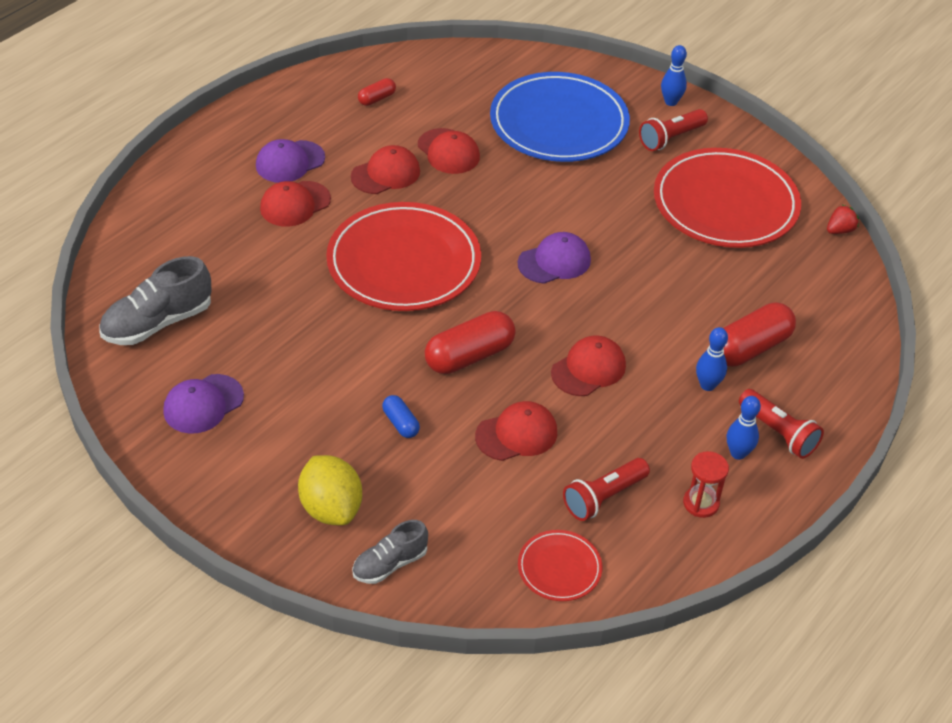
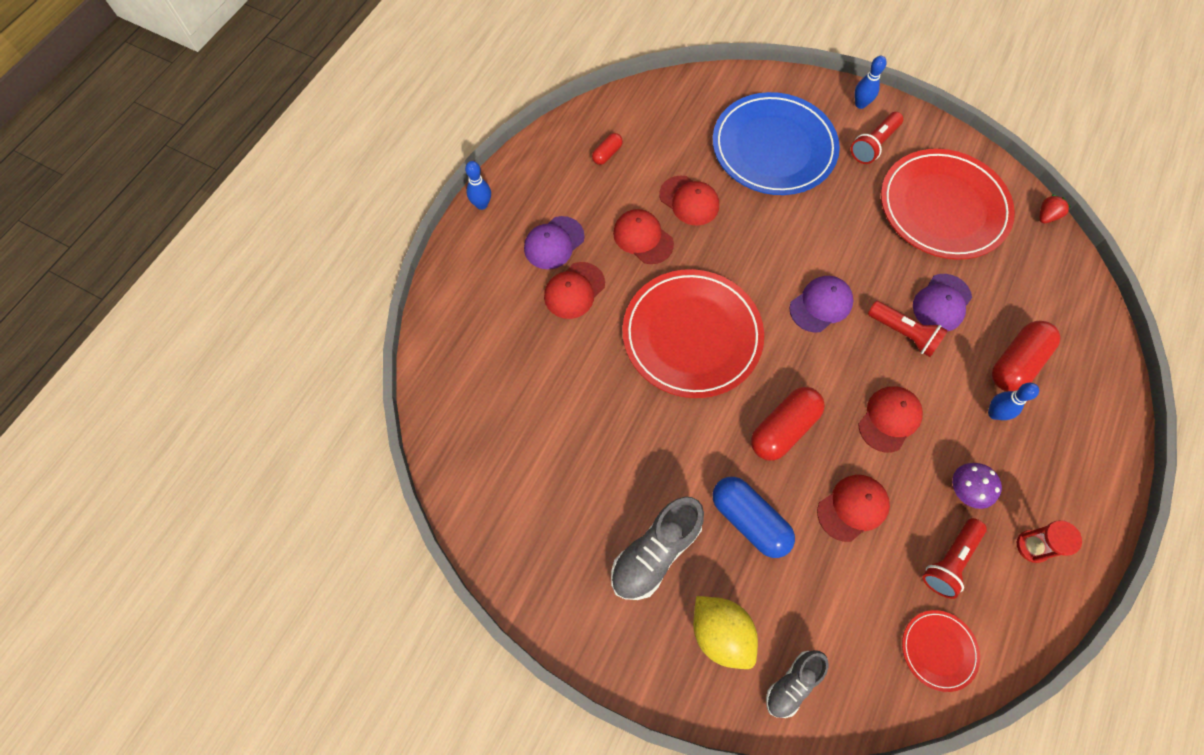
camera: 10 degrees left, 20 degrees up
(158, 322) = (496, 456): grey shoe -> grey shoe (655, 552)
(203, 404) = (568, 541): purple cap -> purple cap (942, 303)
(386, 174) = (643, 238): red cap -> red cap turned 90 degrees counterclockwise
(401, 423) = (749, 520): blue capsule -> blue capsule, size x1.94
(648, 443) = (966, 490): none -> purple mushroom
(738, 453) = (1044, 483): blue bowling pin -> blue bowling pin (482, 204)
(778, 433) = (1070, 452): red flashlight -> red flashlight (903, 333)

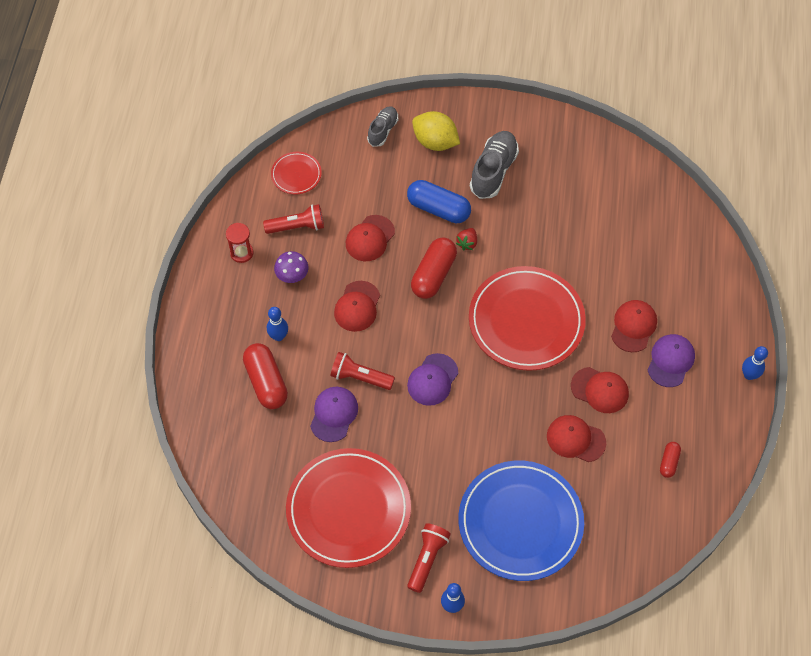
camera: 160 degrees right, 5 degrees down
(949, 561) = (297, 226): red flashlight -> red flashlight turned 60 degrees clockwise
(1016, 363) = (266, 382): red capsule -> red capsule turned 45 degrees counterclockwise
(1046, 216) = (253, 533): red strawberry -> red strawberry (467, 243)

